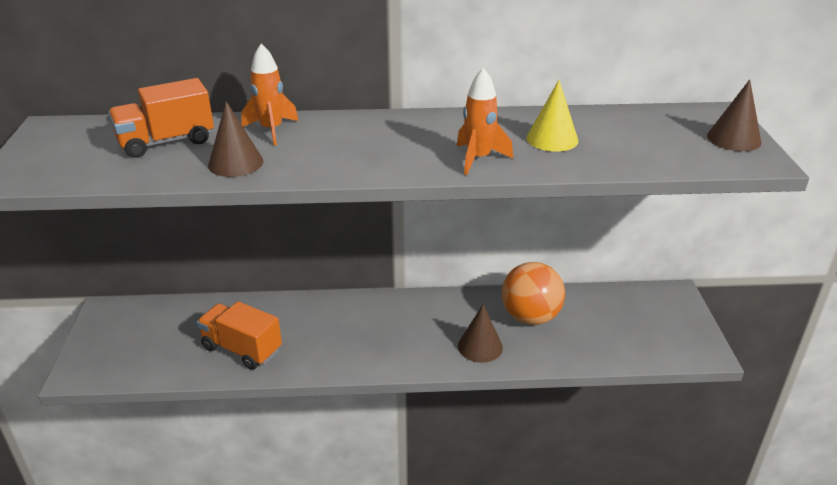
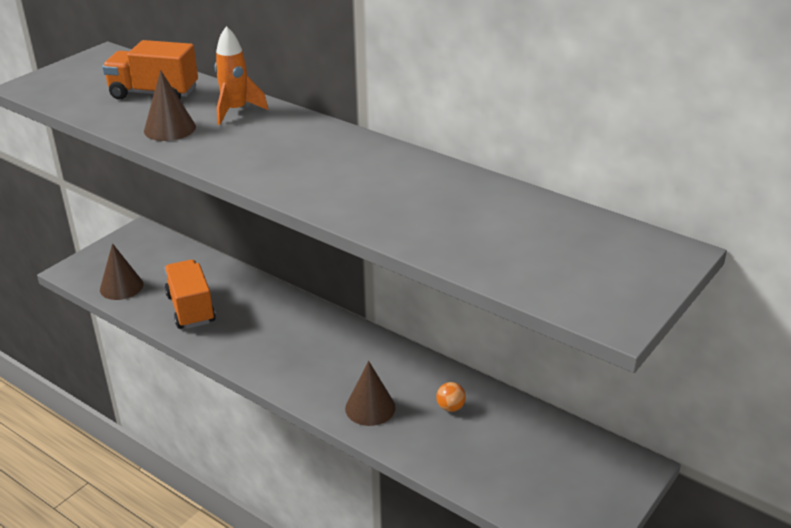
camera: 40 degrees right, 0 degrees up
(478, 159) = (346, 199): orange rocket -> none
(530, 317) = (450, 407): orange ball -> orange ball, size x0.40
(552, 139) = (443, 208): yellow cone -> none
(734, 139) = (631, 284): brown cone -> brown cone (121, 287)

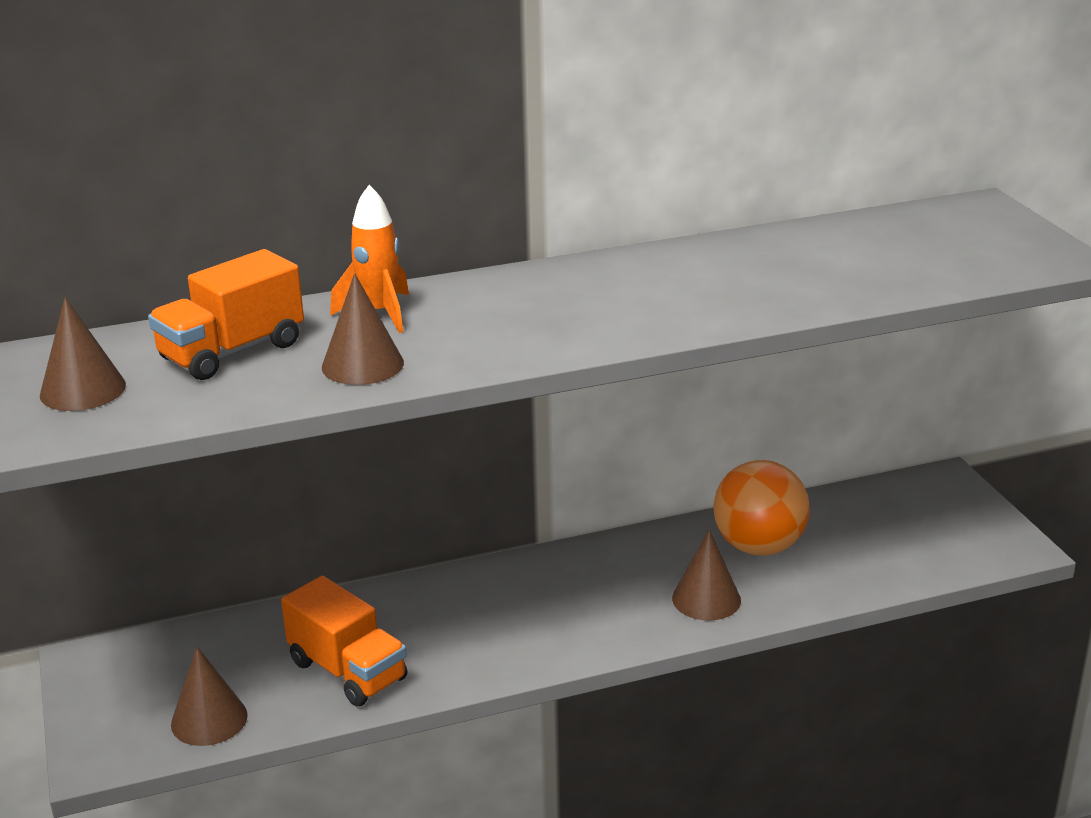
camera: 55 degrees left, 5 degrees down
(84, 78) = (83, 390): none -> brown cone
(191, 309) = (348, 671): orange truck -> orange truck turned 150 degrees counterclockwise
(450, 407) = (759, 546): orange ball -> orange ball, size x2.48

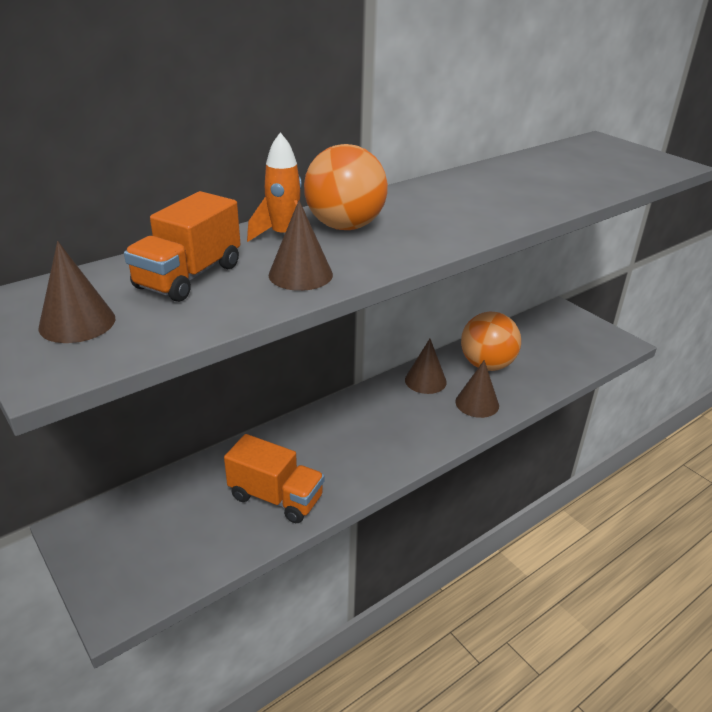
camera: 20 degrees left, 5 degrees up
(209, 719) = (191, 557): brown cone -> brown cone (425, 381)
(467, 308) = (345, 226): none -> orange ball

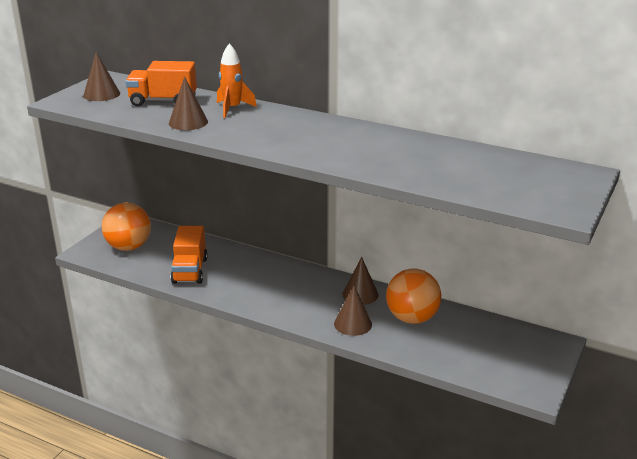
camera: 65 degrees right, 5 degrees down
(345, 226) = (264, 119): orange ball -> orange ball (129, 247)

